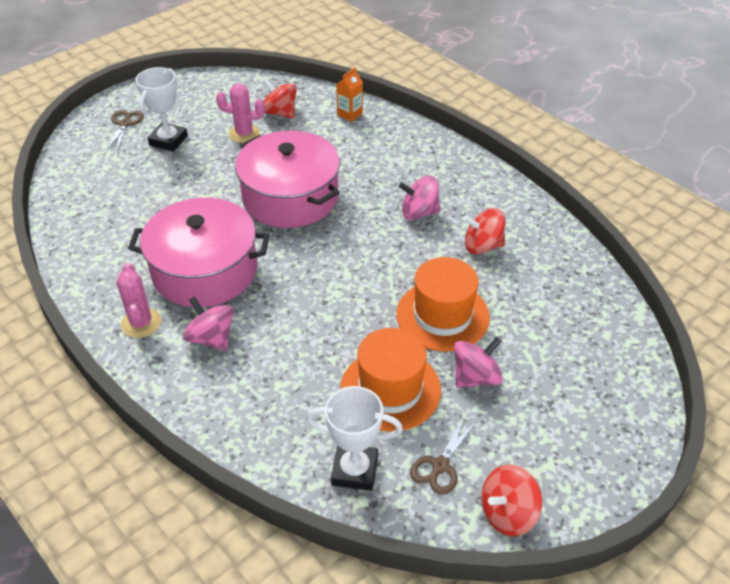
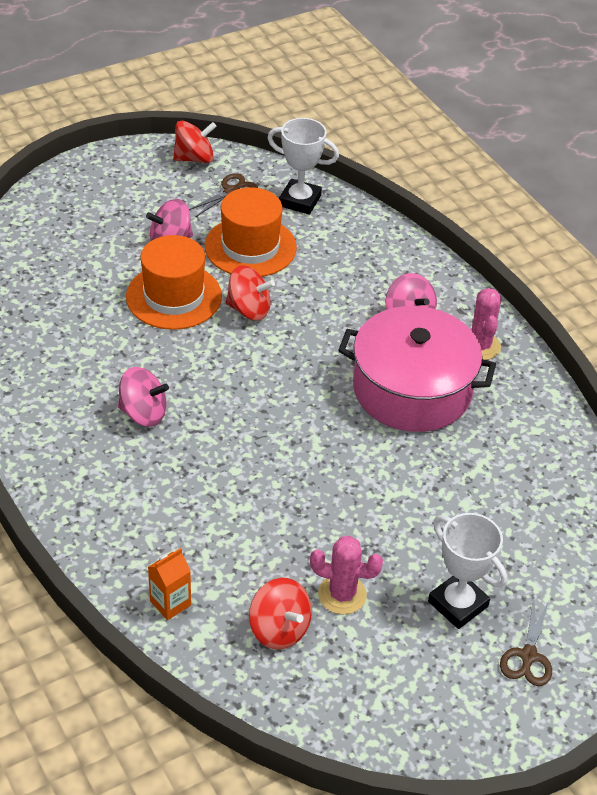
camera: 170 degrees left, 0 degrees up
(168, 140) = (458, 604): white trophy -> white trophy turned 75 degrees counterclockwise
(290, 197) = (296, 467): pink pot -> none
(482, 246) = (92, 358): red spinning top -> red spinning top (249, 309)

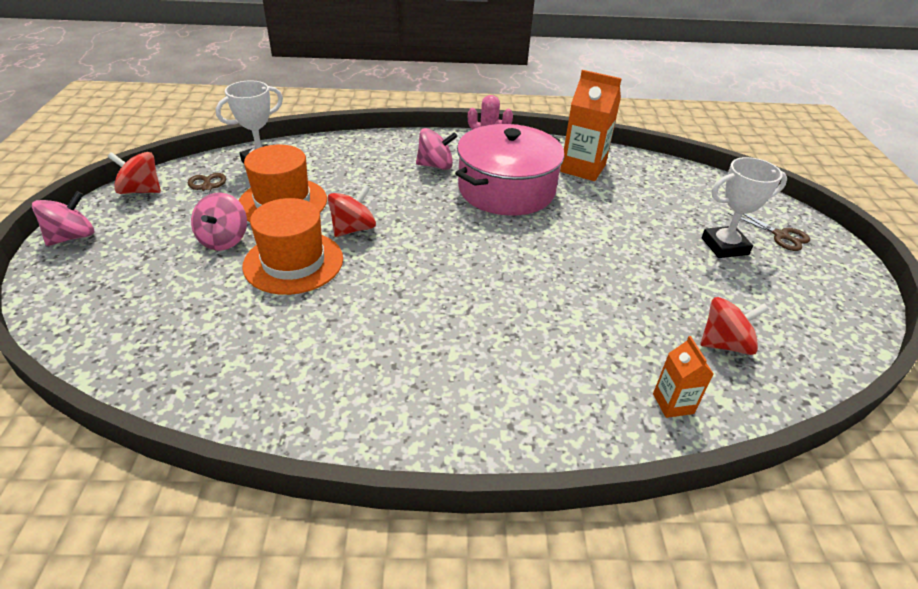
camera: 60 degrees left, 5 degrees down
(143, 413) = (422, 334): pink spinning top -> pink spinning top (72, 237)
(194, 158) = (141, 190): red spinning top -> red spinning top turned 90 degrees counterclockwise
(342, 594) = (697, 296): pink cactus -> none
(518, 439) = (582, 168): none -> orange carton

